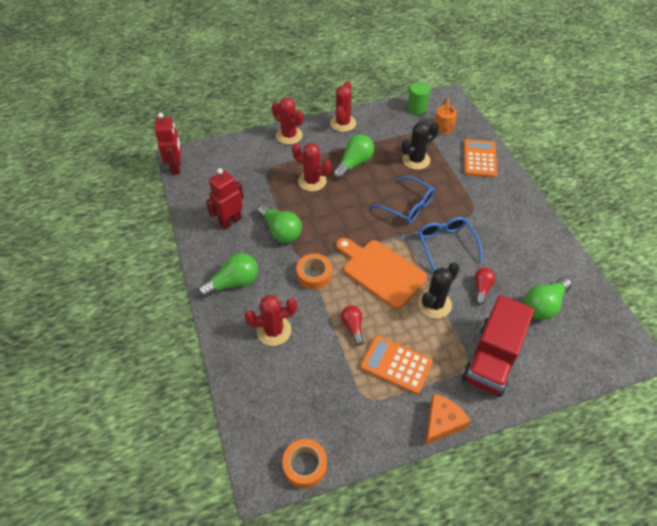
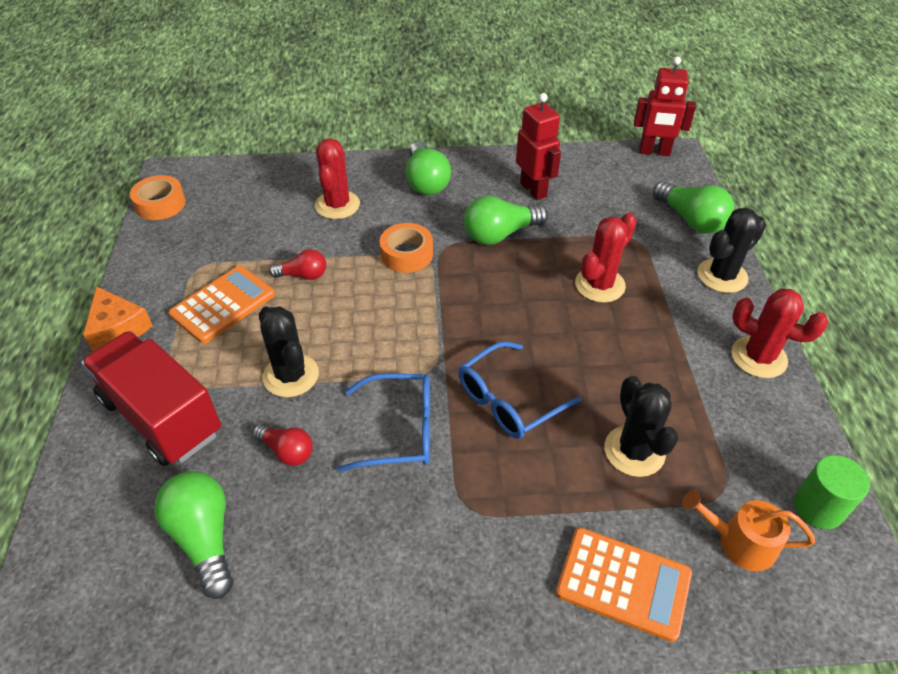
camera: 105 degrees right, 5 degrees down
(289, 135) = (722, 276): red cactus -> black cactus
(354, 164) = (636, 348): green light bulb -> green light bulb (691, 220)
(381, 271) = (381, 327): orange cutting board -> none

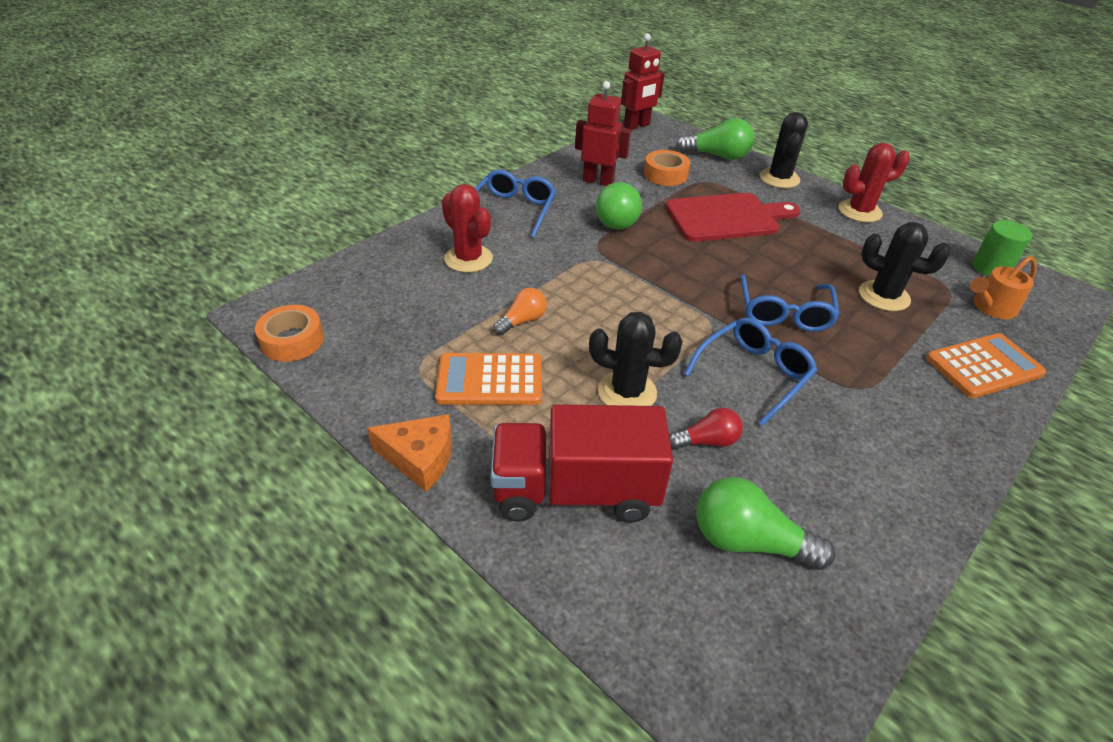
camera: 45 degrees left, 5 degrees down
(223, 305) = (490, 380): orange calculator -> orange calculator turned 90 degrees counterclockwise
(303, 275) = (522, 321): red light bulb -> orange light bulb
(407, 254) = (578, 264): orange tape -> orange tape (665, 174)
(426, 181) = (513, 210): green light bulb -> blue glasses
(600, 285) = (727, 217): red cactus -> red cutting board

